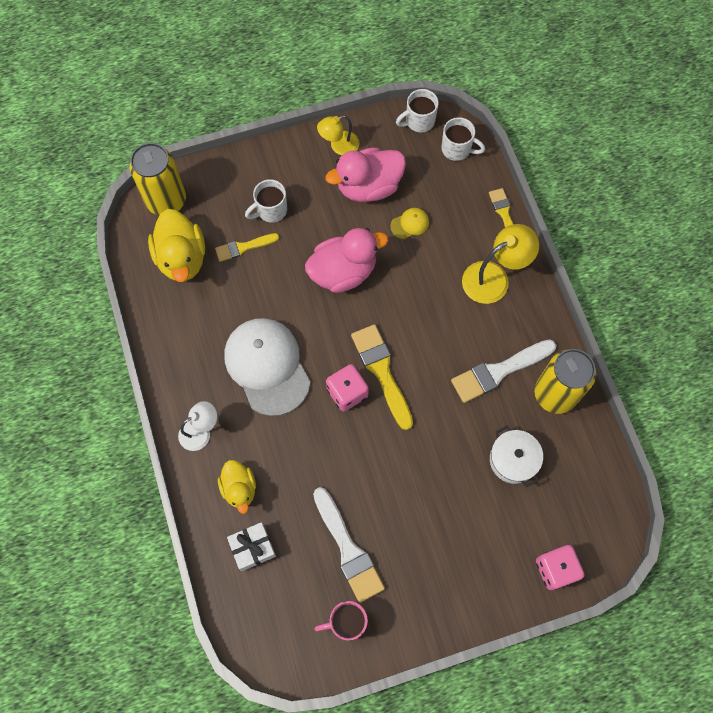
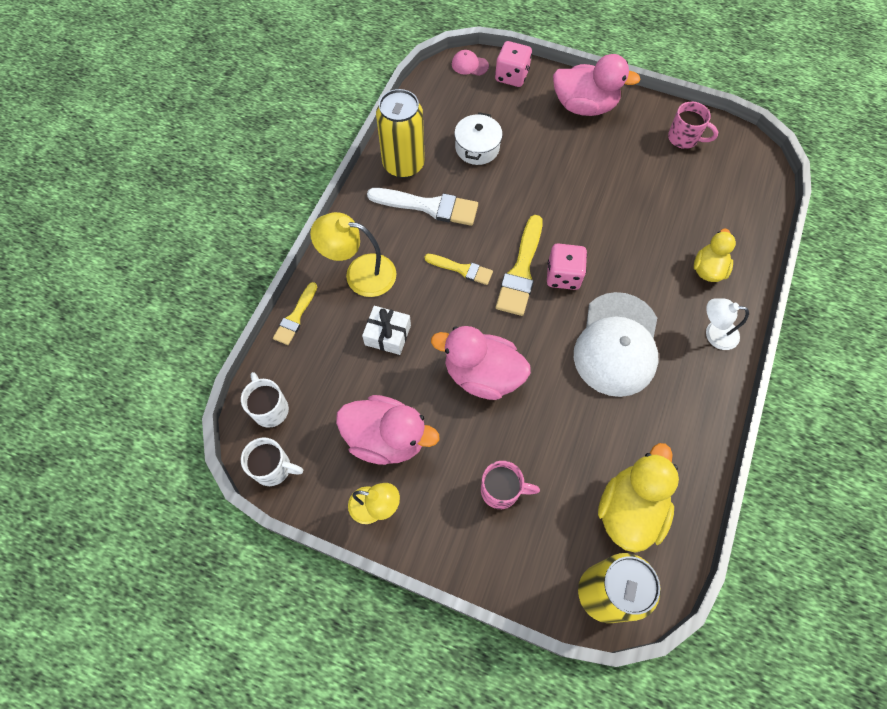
camera: 140 degrees left, 5 degrees down
(243, 247) = (558, 472): yellow brush -> yellow brush (462, 269)
(252, 548) = (724, 224): white gift -> white gift (387, 335)
(271, 210) = (501, 490): white mug -> pink mug
(348, 549) = (649, 176): white brush -> none
(410, 224) = (383, 372): yellow cap -> none
(462, 587) = (584, 106): none -> pink duck
(604, 550) = (469, 65): none -> pink cap

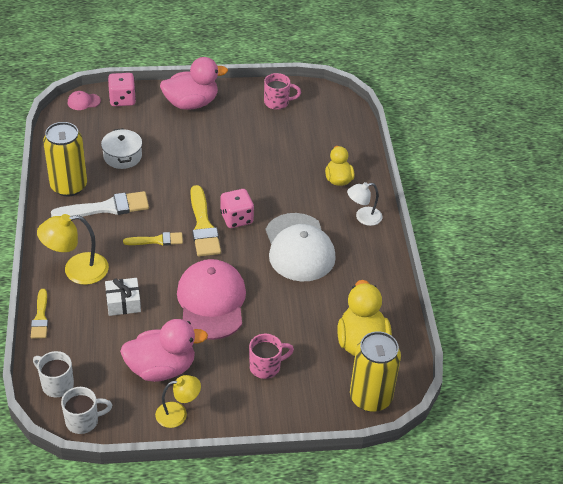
camera: 30 degrees left, 20 degrees down
(482, 375) = (211, 302): pink duck -> pink cap

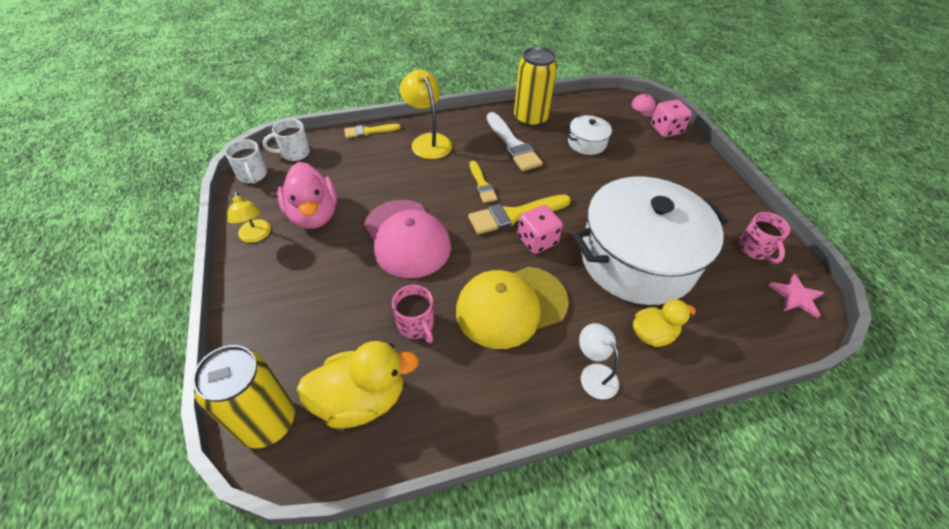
camera: 80 degrees right, 5 degrees up
(56, 384) = (294, 153): white mug -> white mug turned 135 degrees counterclockwise
(123, 303) = (394, 176): white gift -> none
(191, 103) = (696, 177): pink duck -> none
(211, 302) = (407, 238): pink cap -> pink cap turned 75 degrees clockwise
(266, 367) = (317, 299): pink mug -> pink mug (416, 325)
(271, 167) = (637, 259): none -> white pot
(299, 248) = (511, 306): white cap -> yellow cap
(323, 100) = (796, 296): none -> pink star

